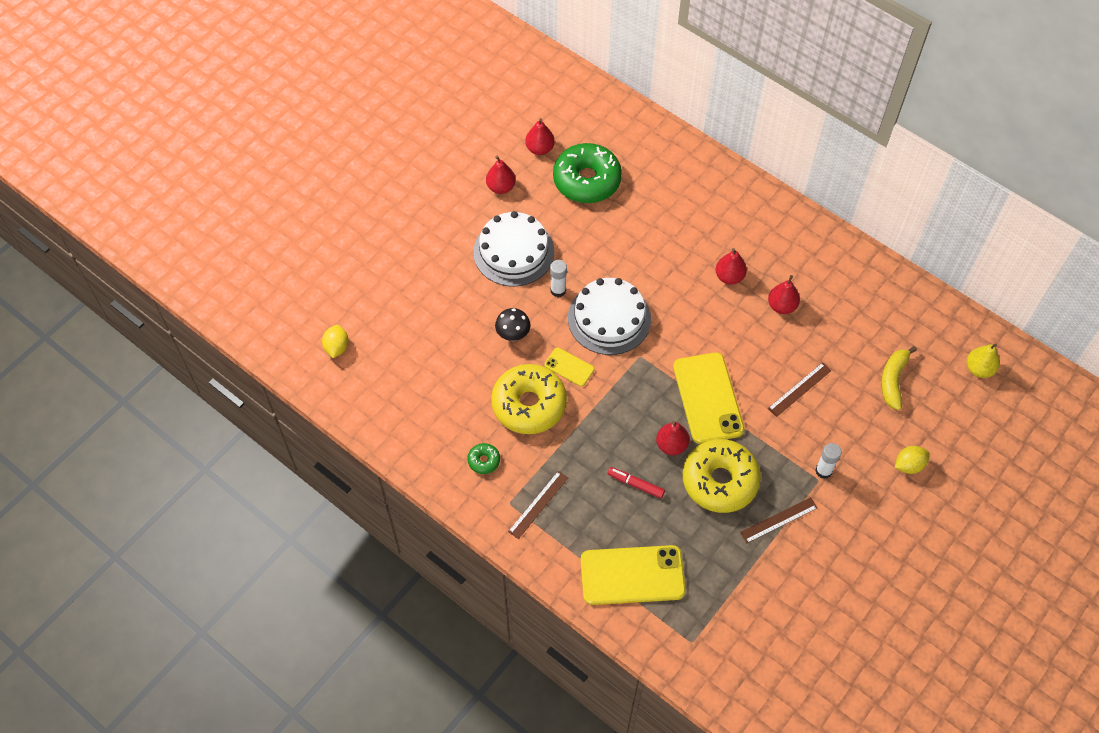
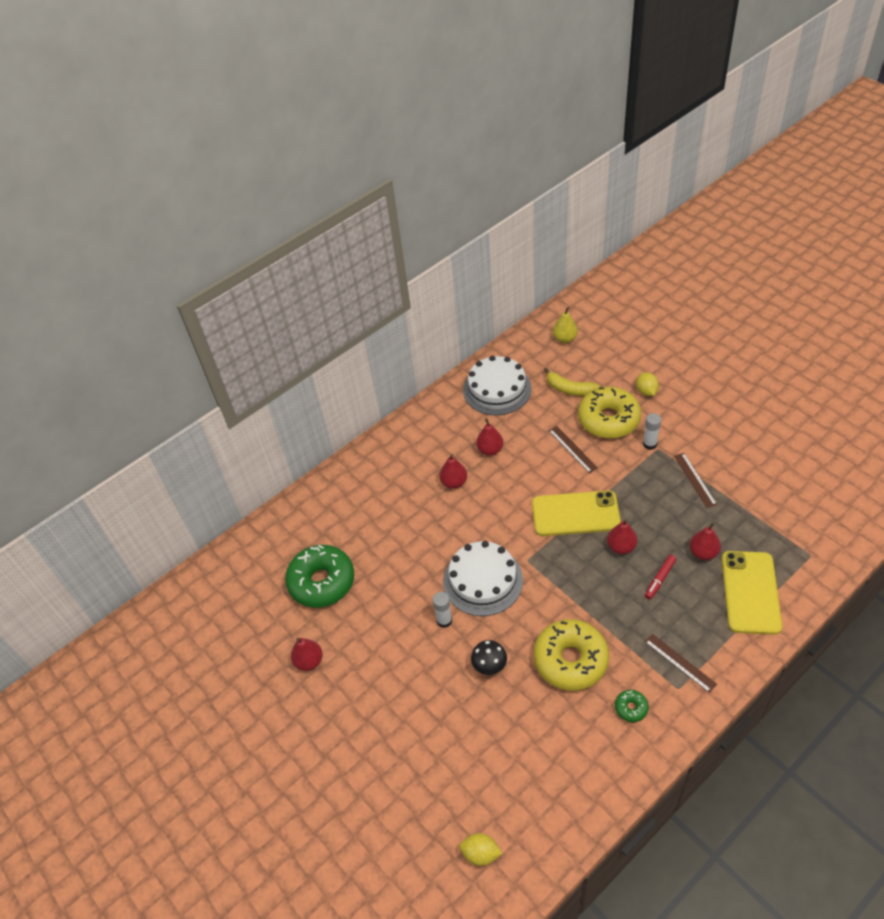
camera: 75 degrees left, 10 degrees down
(513, 252) = (391, 656): white cake -> white cake (497, 389)
(540, 149) = (271, 620): red pear -> red pear (703, 552)
(569, 367) = (532, 620): yellow phone -> none
(720, 481) = (657, 515): yellow donut -> yellow donut (608, 419)

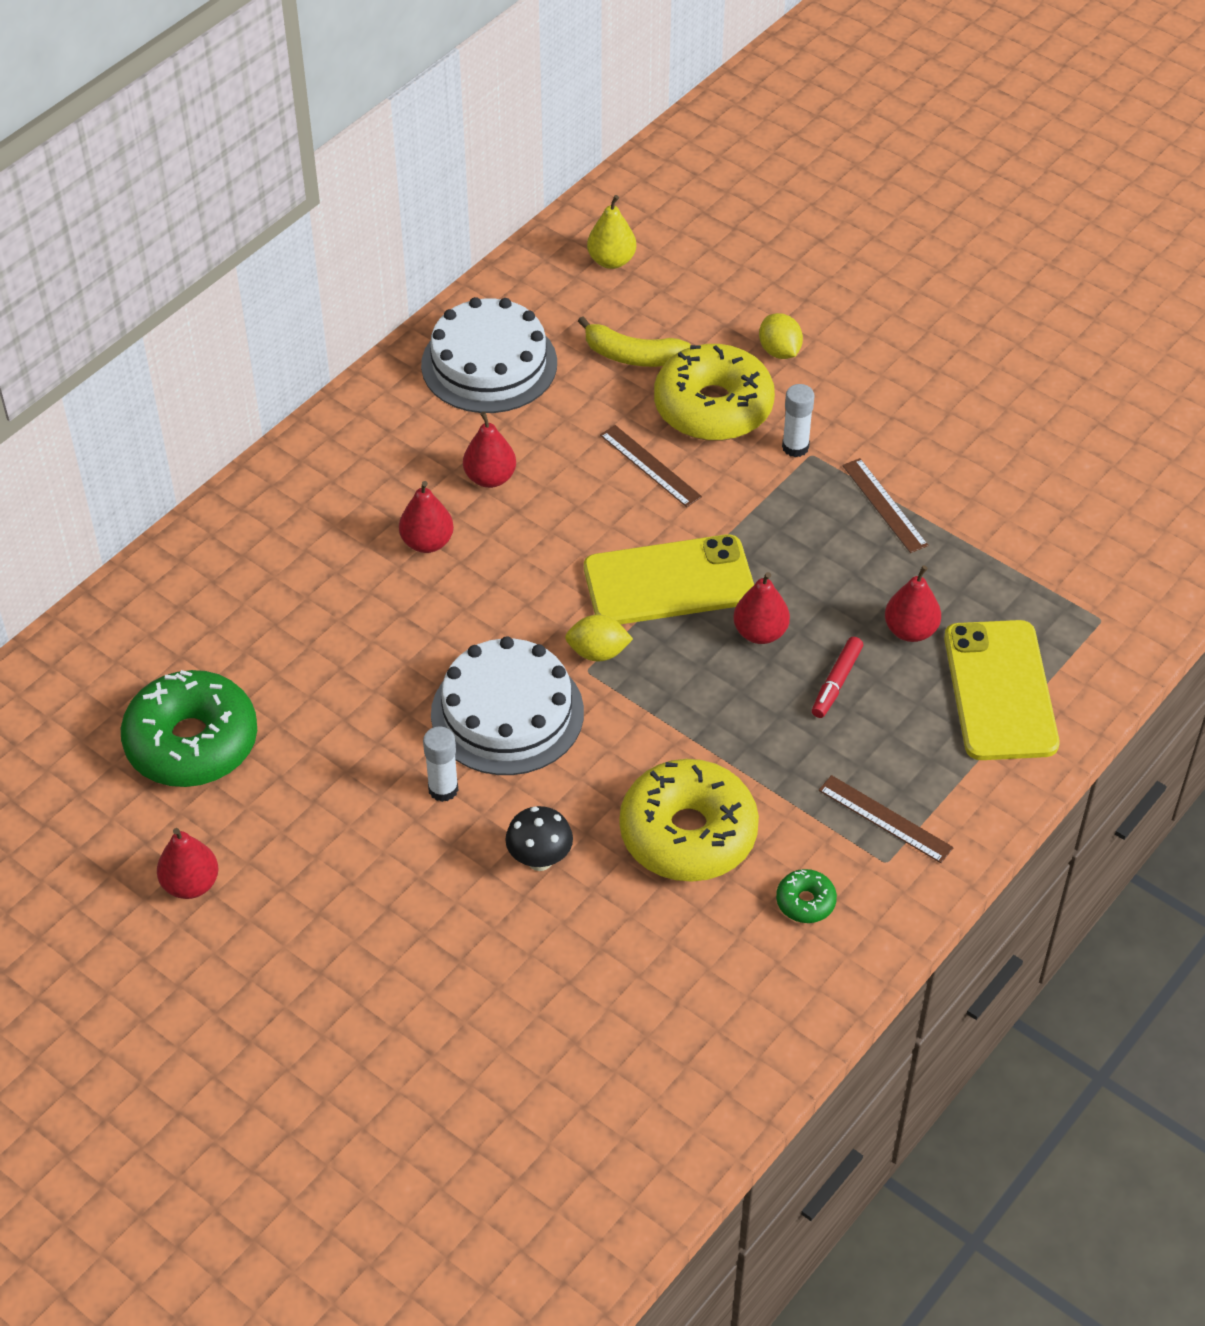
camera: 15 degrees left, 0 degrees up
(480, 853) = (563, 1164): yellow lemon -> yellow lemon (598, 652)

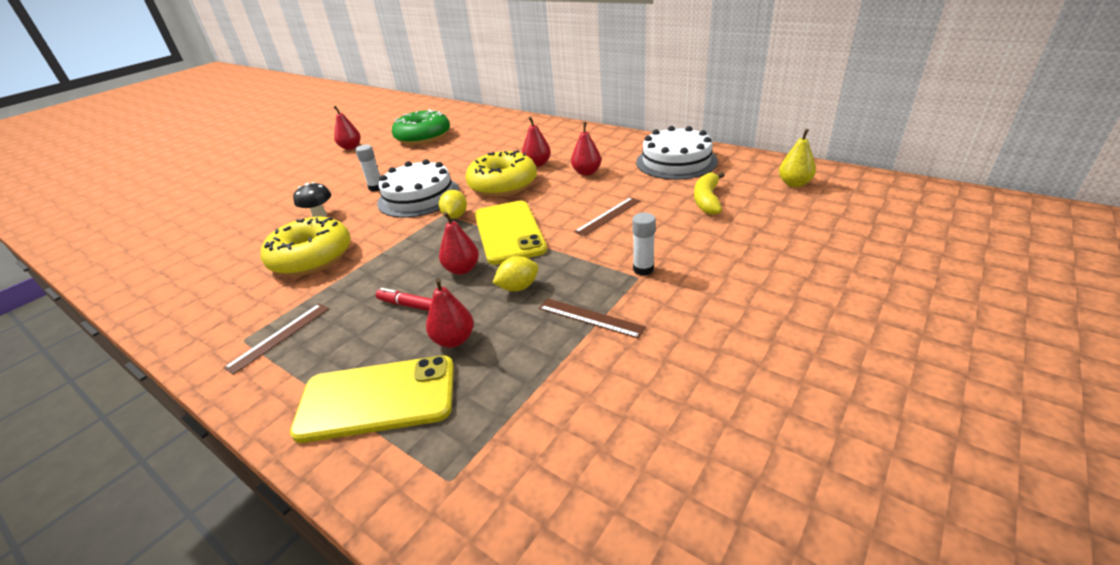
camera: 90 degrees right, 15 degrees down
(713, 407) = (671, 232): yellow donut -> yellow donut (503, 185)
(779, 351) = (745, 254): yellow lemon -> yellow lemon (518, 287)
(805, 902) = (234, 305): green donut -> none
(884, 505) = (590, 317): brown ruler -> brown ruler turned 60 degrees clockwise

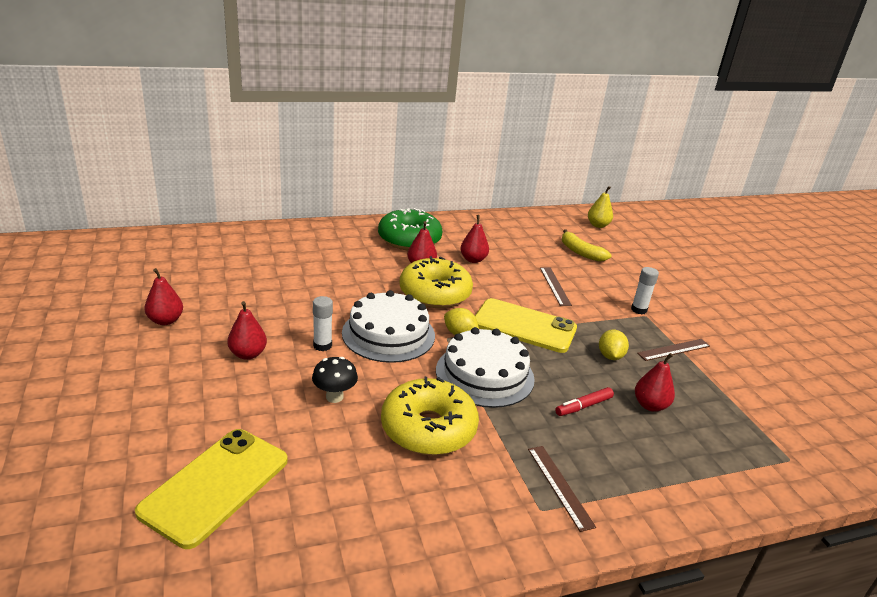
camera: 60 degrees left, 5 degrees down
(377, 398) = (691, 461): yellow phone -> yellow phone (215, 485)
(423, 137) = (237, 278): green donut -> green donut (409, 240)
(462, 269) = (556, 366): red pear -> red pear (248, 354)
(676, 161) = (510, 231): white cake -> white cake (484, 374)

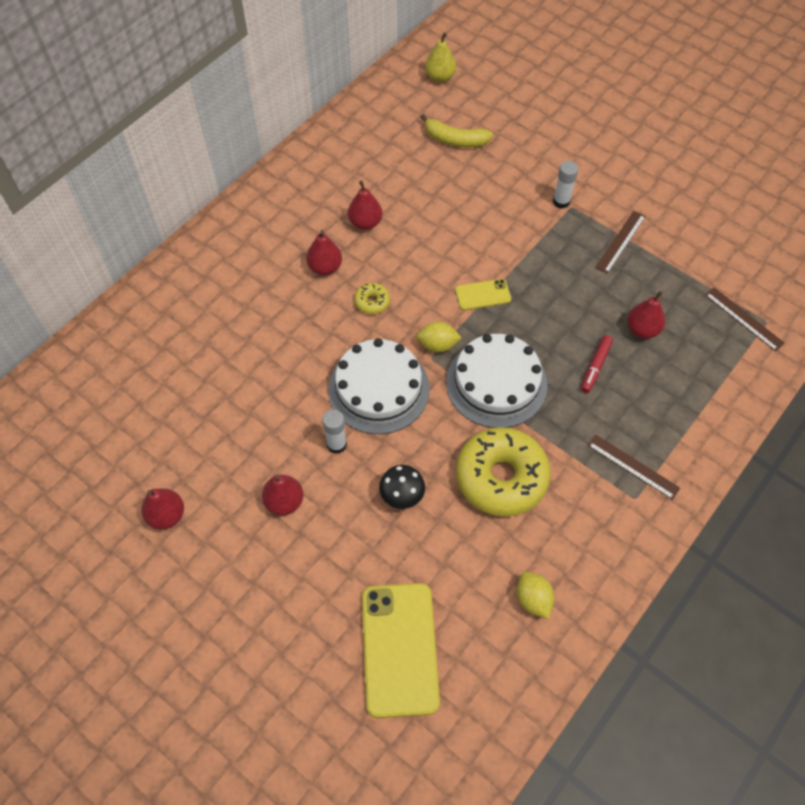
camera: 30 degrees left, 30 degrees up
(409, 240) = (278, 230): green donut -> none
(435, 293) = (372, 302): yellow donut -> yellow donut, size x0.43
(524, 326) = (483, 295): yellow phone -> yellow phone, size x0.50
(555, 286) = (468, 214): brown ruler -> brown ruler (744, 318)
(610, 356) = (577, 287): yellow lemon -> yellow lemon (533, 599)

